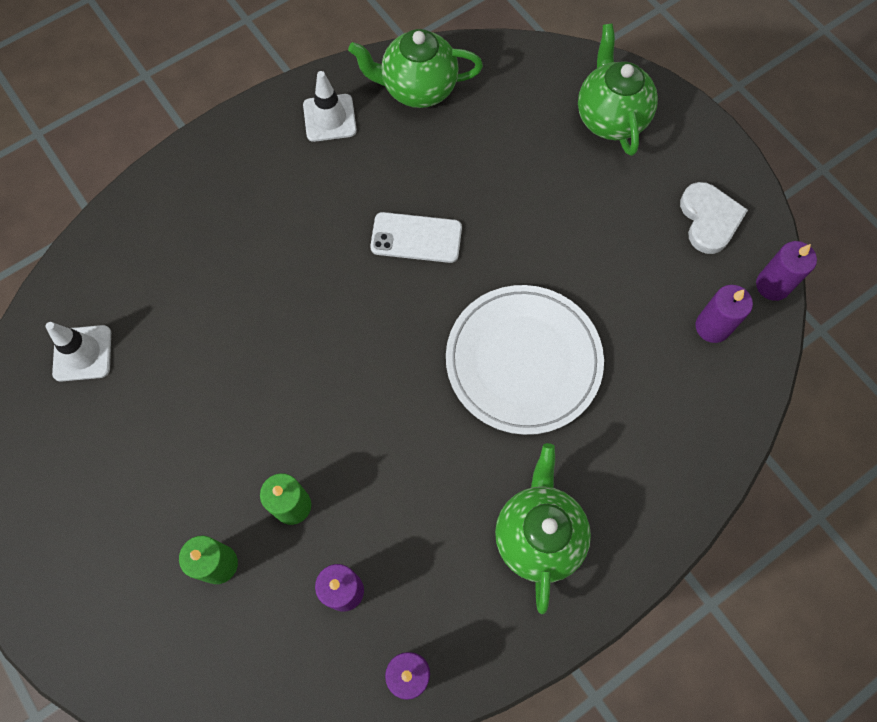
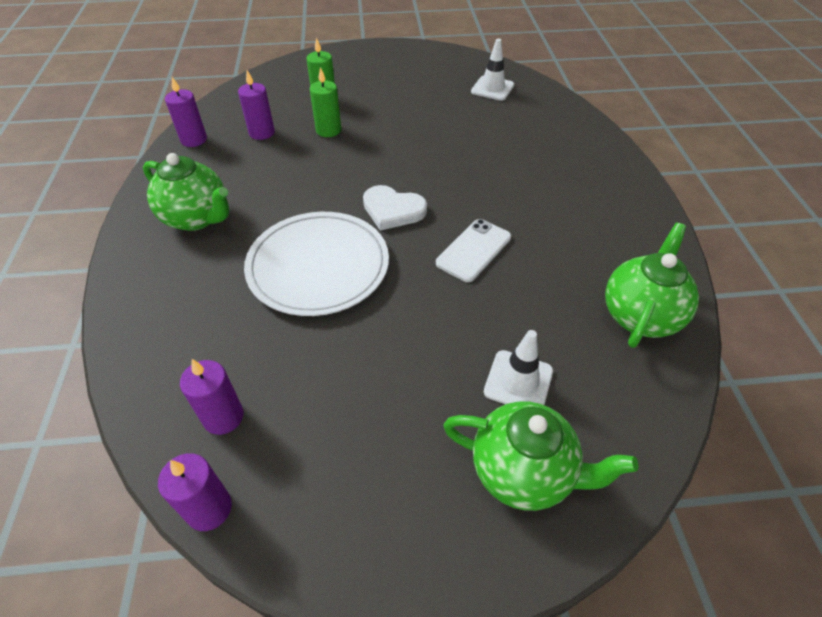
camera: 120 degrees right, 20 degrees down
(329, 118) = (629, 244): white traffic cone -> white traffic cone (518, 381)
(709, 219) = (330, 495): white heart -> white heart (393, 210)

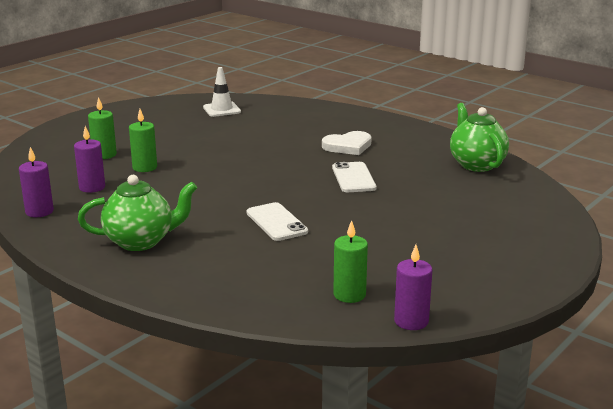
camera: 45 degrees left, 25 degrees down
(223, 417) = (349, 295): purple candle -> green candle
(318, 266) = (276, 222): white plate -> white phone
(393, 210) = (272, 183): white heart -> white heart (348, 146)
(518, 381) = (466, 209): white traffic cone -> none
(523, 472) = (521, 233): green teapot -> none

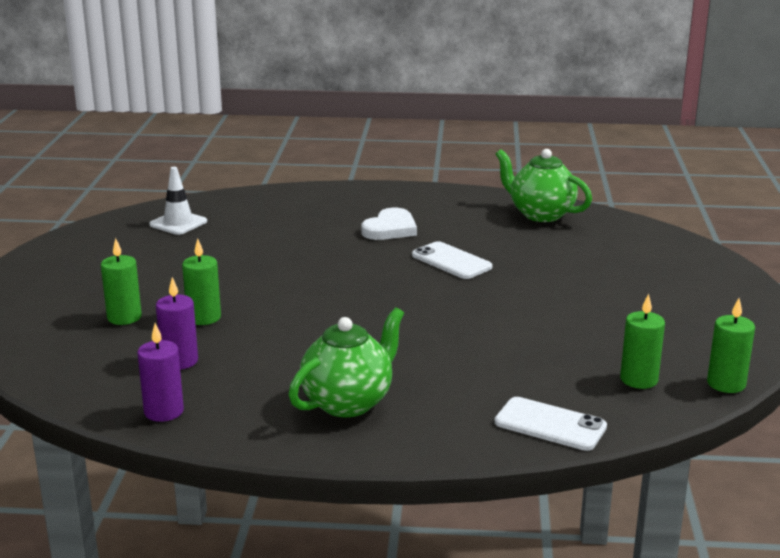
camera: 35 degrees left, 0 degrees up
(276, 222) = (454, 332): white phone -> white phone (550, 425)
(411, 321) = (726, 384): purple candle -> green candle

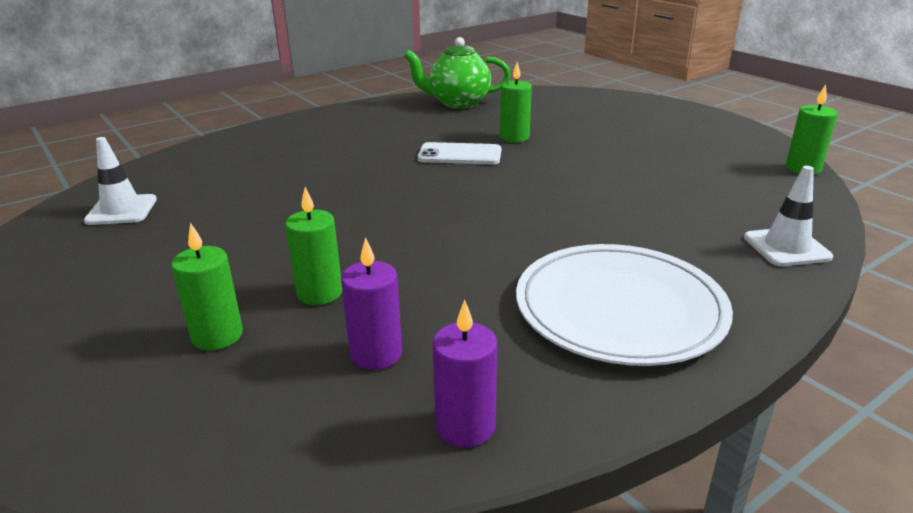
camera: 40 degrees left, 5 degrees up
(348, 402) = (619, 308): green teapot -> white plate
(390, 229) = (360, 147): white heart -> none
(550, 425) = (786, 247): white phone -> white traffic cone
(639, 379) = (757, 188): green candle -> green candle (514, 137)

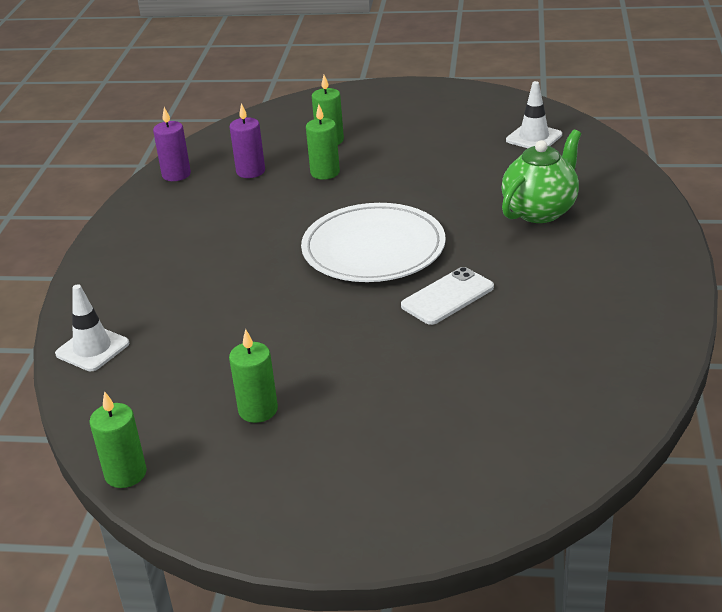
camera: 135 degrees right, 5 degrees up
(458, 103) = (609, 369): green teapot -> green teapot (540, 211)
(514, 137) = (447, 348): green candle -> green candle (258, 410)
(619, 308) = (164, 248): white plate -> white plate (373, 248)

